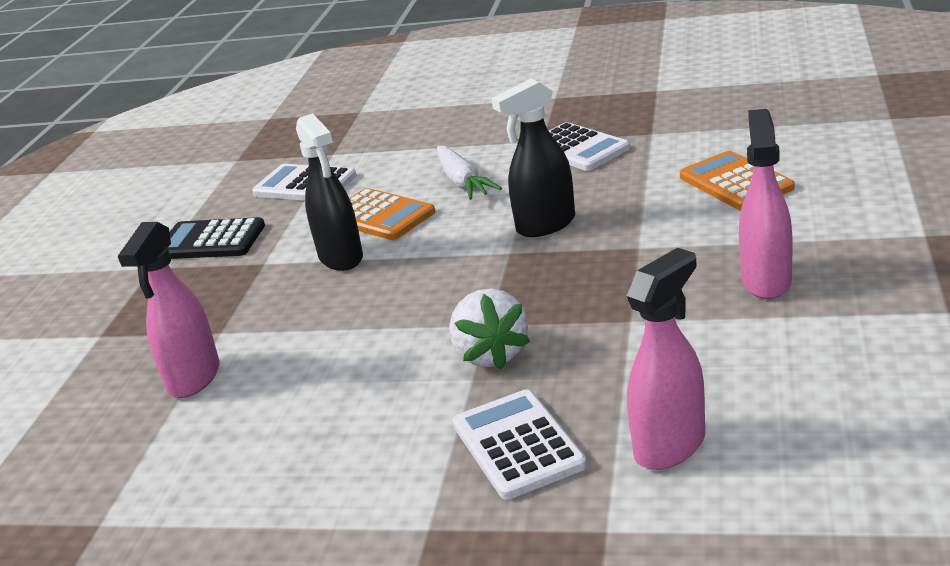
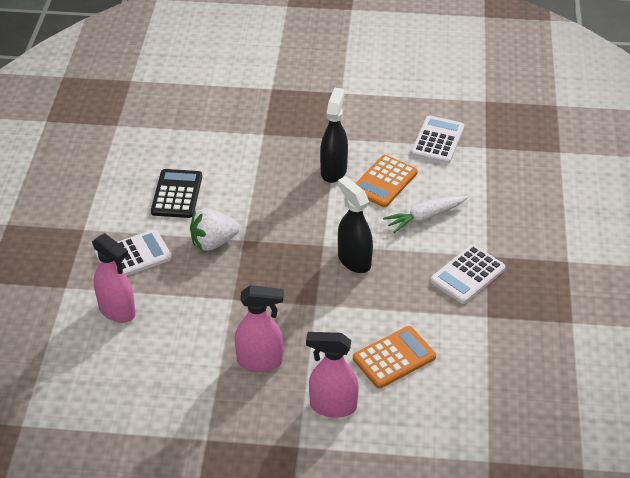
camera: 80 degrees right, 15 degrees up
(194, 379) = (220, 132): pink spray bottle -> pink spray bottle (332, 406)
(211, 241) = (368, 110): black calculator -> black calculator (177, 194)
(341, 258) = (333, 170): black spray bottle -> black spray bottle turned 135 degrees clockwise

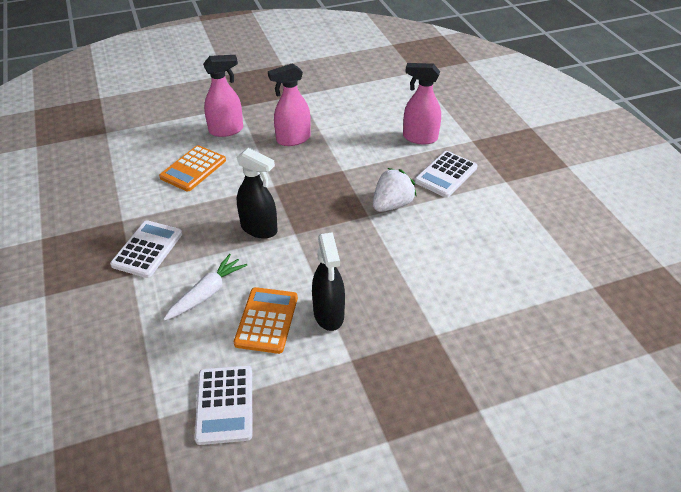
camera: 155 degrees right, 0 degrees up
(177, 194) = (461, 235): black calculator -> none

